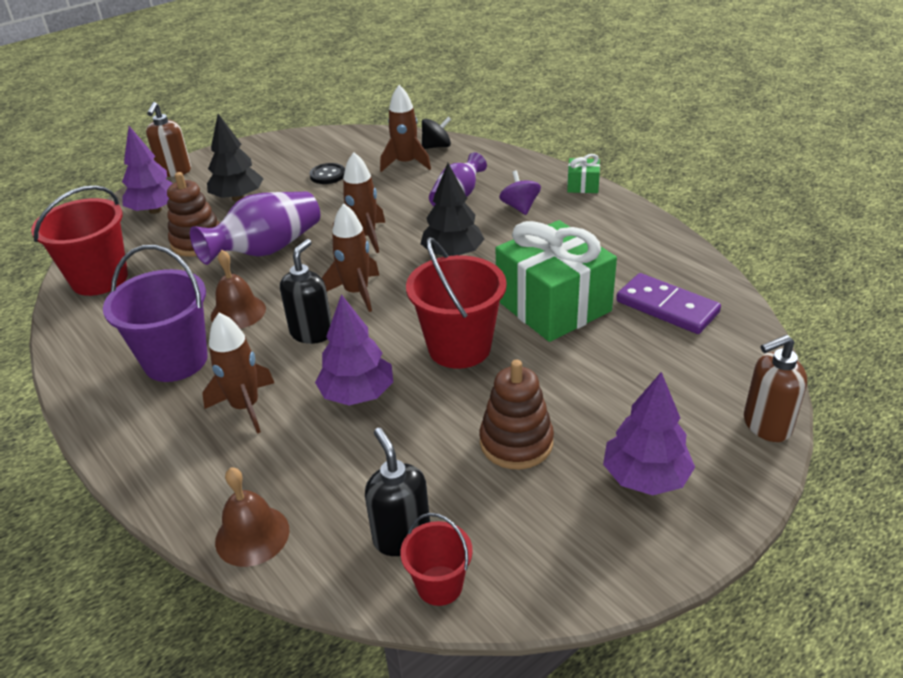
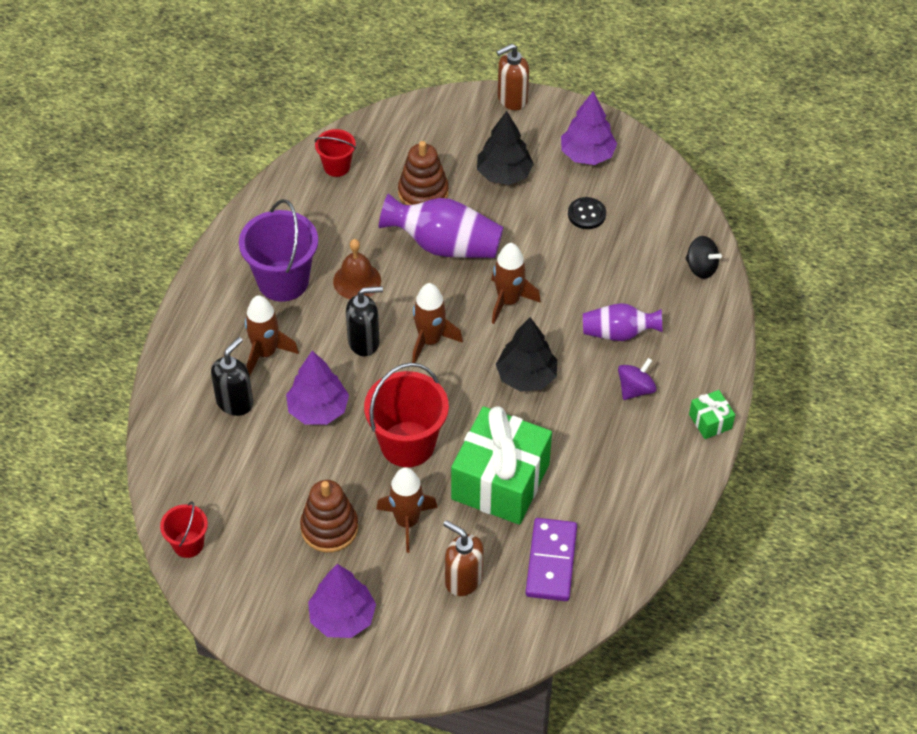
camera: 55 degrees right, 15 degrees up
(99, 279) = (337, 166): red bucket -> red bucket, size x0.54
(155, 210) = (446, 131): purple tree -> purple tree (587, 155)
(252, 535) = (167, 428): brown bell -> none
(401, 537) = (211, 505): black soap dispenser -> black soap dispenser (235, 402)
(406, 163) = (650, 261): brown rocket -> brown rocket (407, 522)
(766, 425) = (442, 675): brown soap dispenser -> brown soap dispenser (463, 579)

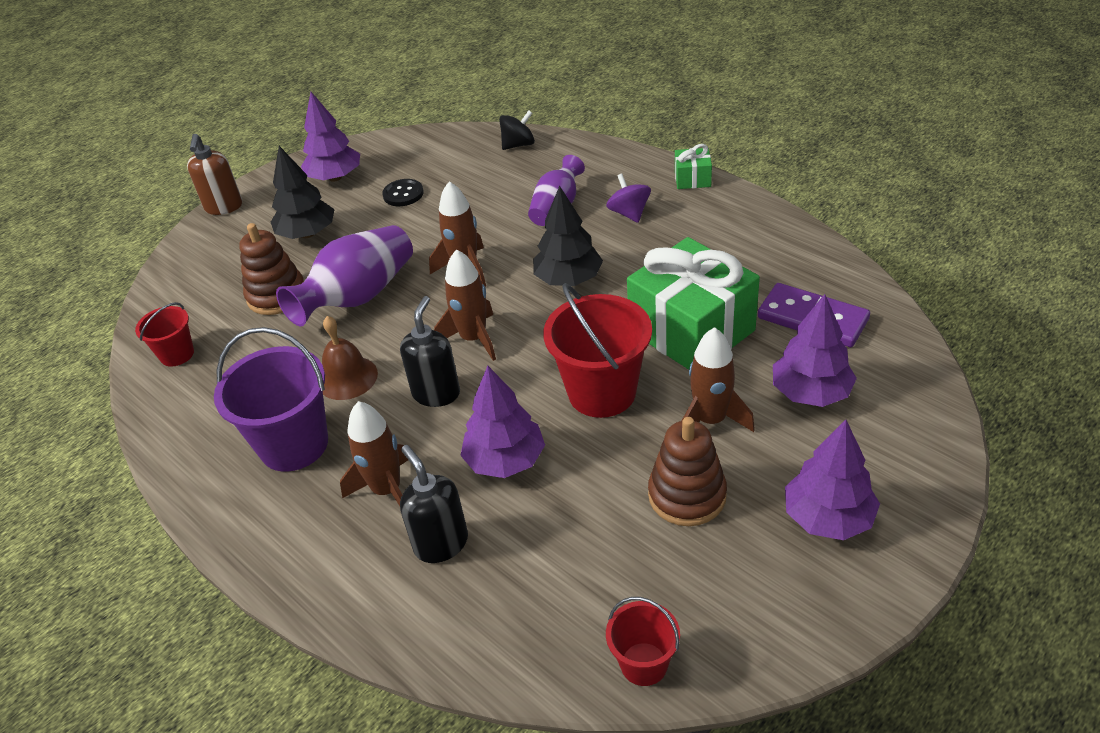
camera: 60 degrees left, 10 degrees down
(463, 579) = (810, 392): brown soap dispenser -> purple tree

